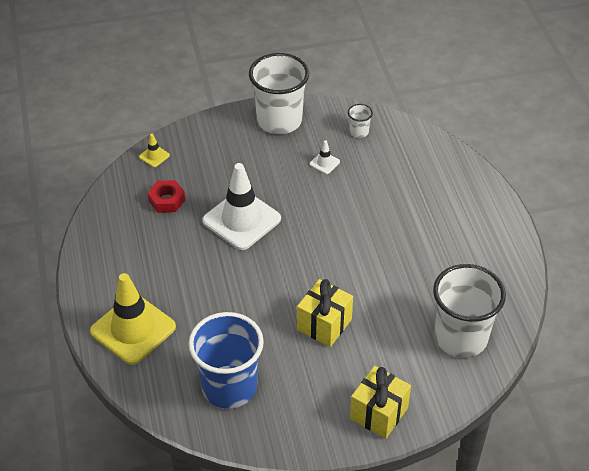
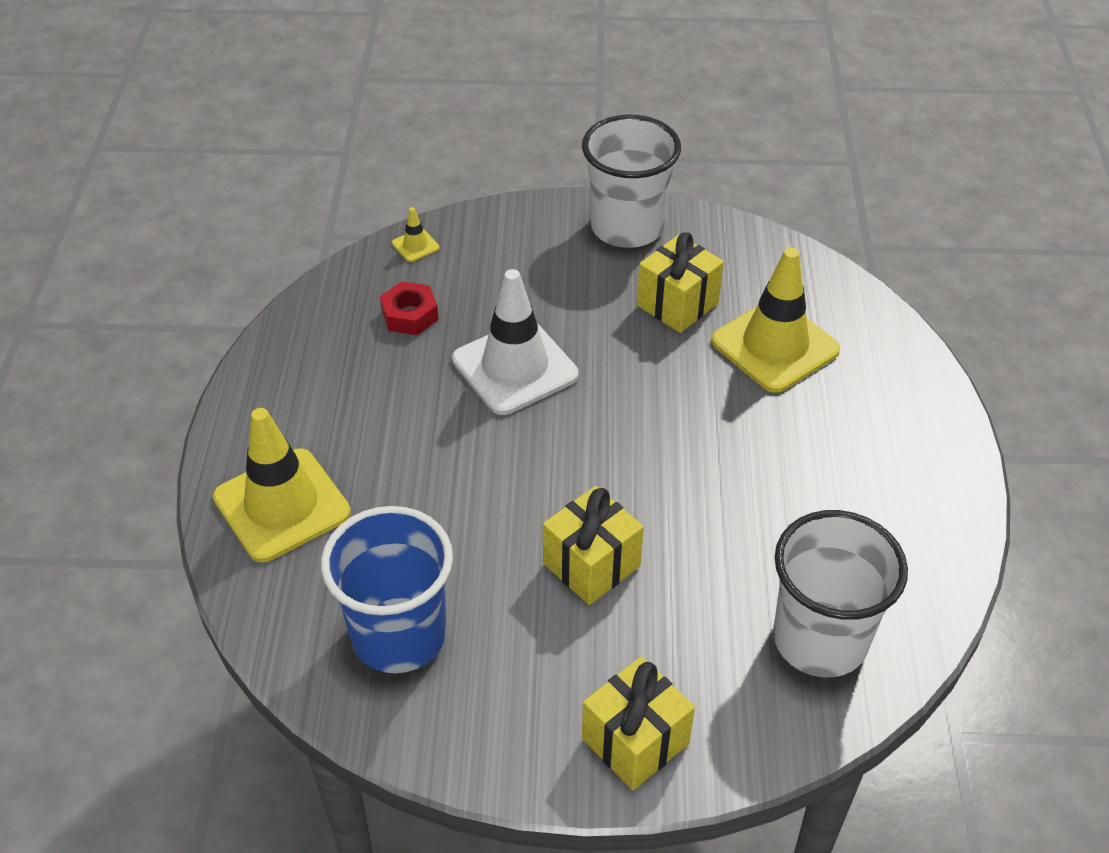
camera: 15 degrees right, 0 degrees up
(324, 163) = (677, 304): white traffic cone -> yellow gift
(359, 132) = (748, 266): white cup -> none
(388, 177) = (775, 346): none -> yellow traffic cone

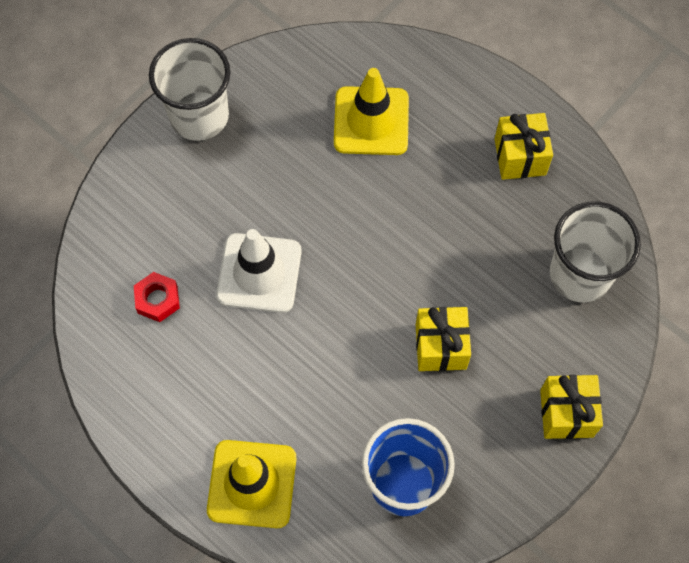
camera: 50 degrees left, 20 degrees up
(415, 245) = (96, 250): yellow traffic cone -> none
(677, 304) = (291, 143): yellow gift -> yellow gift (520, 157)

